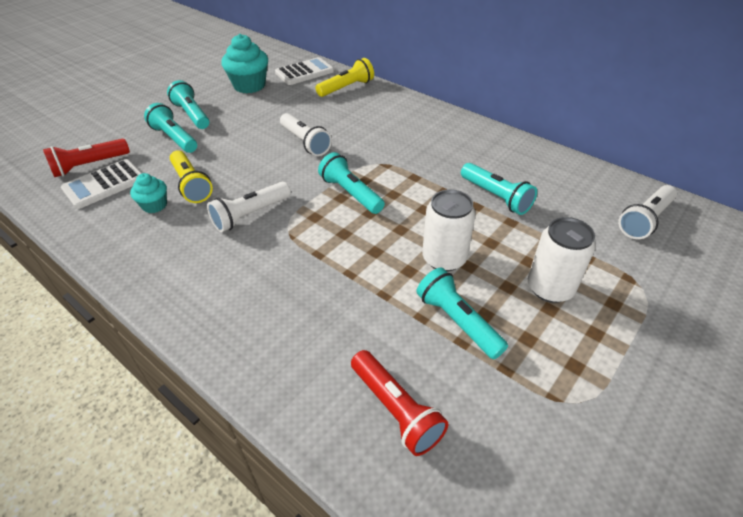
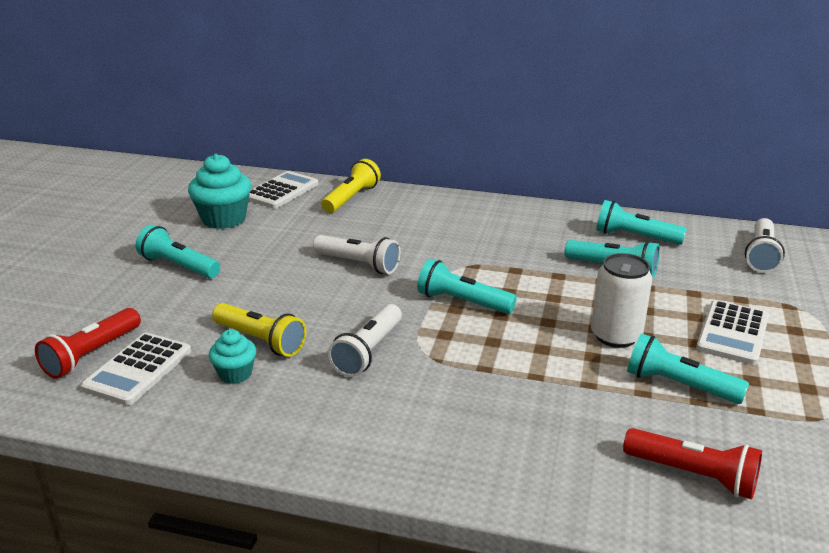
camera: 25 degrees left, 15 degrees down
(174, 138) = (182, 297): turquoise flashlight -> turquoise flashlight (635, 237)
(550, 288) = (733, 333): white can -> white calculator

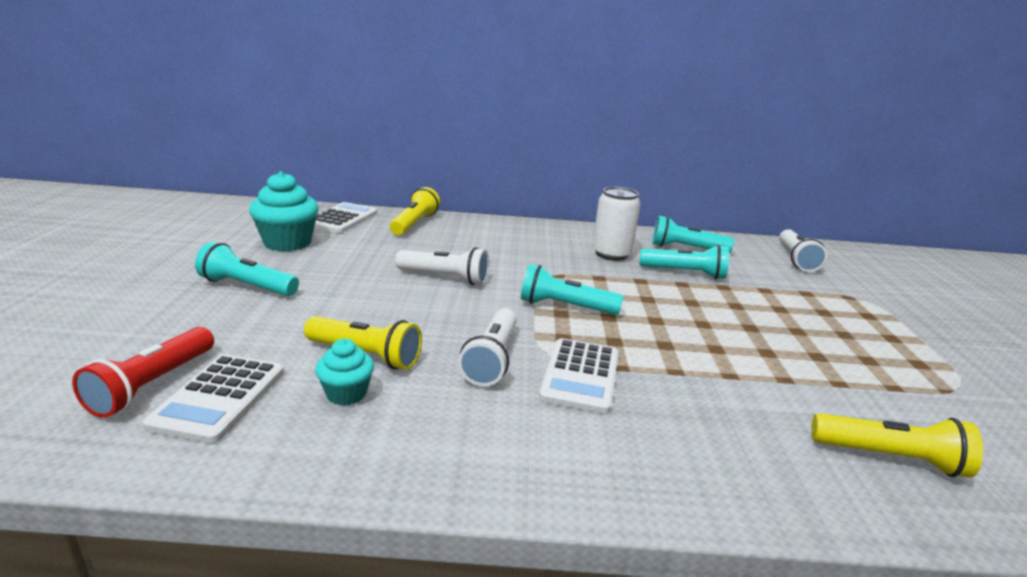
camera: 15 degrees left, 5 degrees down
(615, 336) = (725, 329): white can -> white can (611, 254)
(678, 385) = (811, 369): turquoise flashlight -> none
(693, 475) = (890, 458): red flashlight -> yellow flashlight
(733, 333) = (821, 321): white calculator -> white calculator (580, 376)

